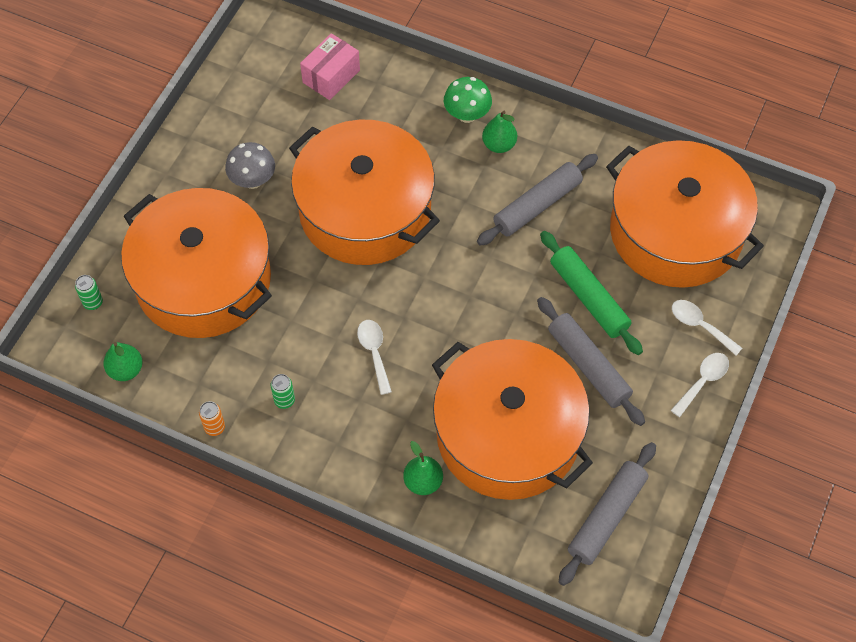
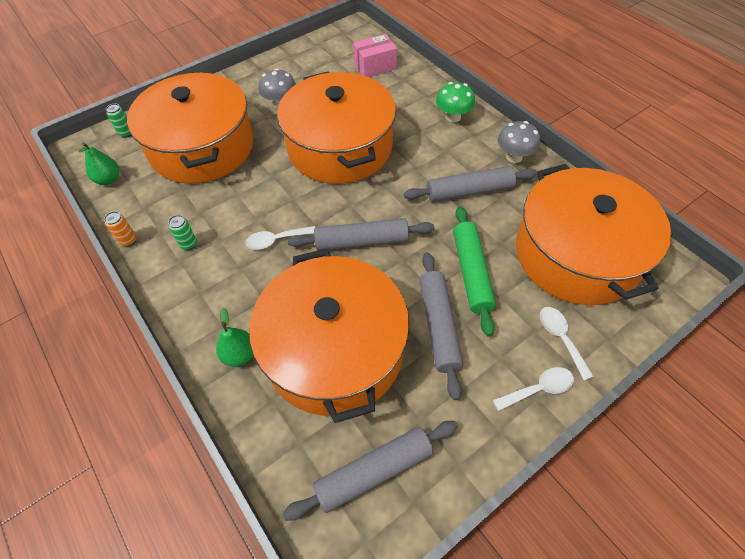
camera: 30 degrees right, 5 degrees down
(374, 353) = (276, 240): white spoon -> white spoon turned 120 degrees counterclockwise
(462, 313) = (361, 241): none -> grey rolling pin
(499, 145) = (464, 142): green pear -> none
(561, 141) = (514, 157): none -> grey mushroom

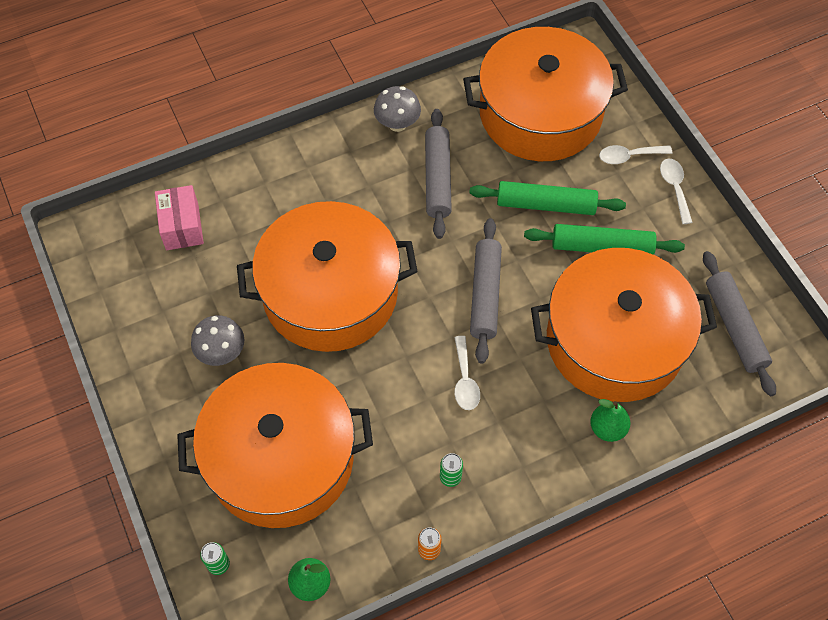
camera: 80 degrees left, 5 degrees up
(439, 326) = (602, 246): grey rolling pin -> green rolling pin
(453, 117) = (313, 164): green mushroom -> none

